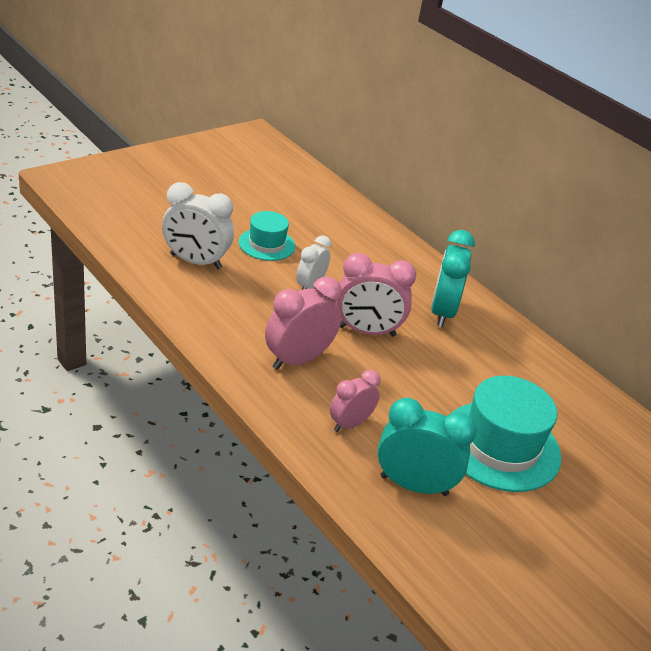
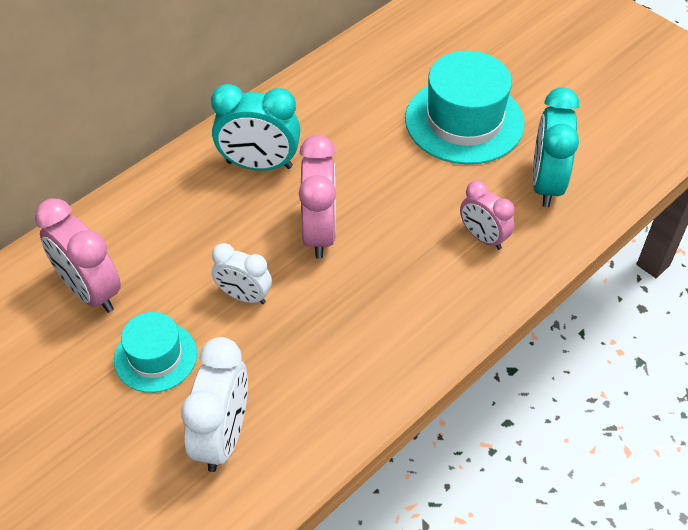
camera: 90 degrees left, 15 degrees up
(298, 360) = (396, 293): pink clock -> pink clock (90, 291)

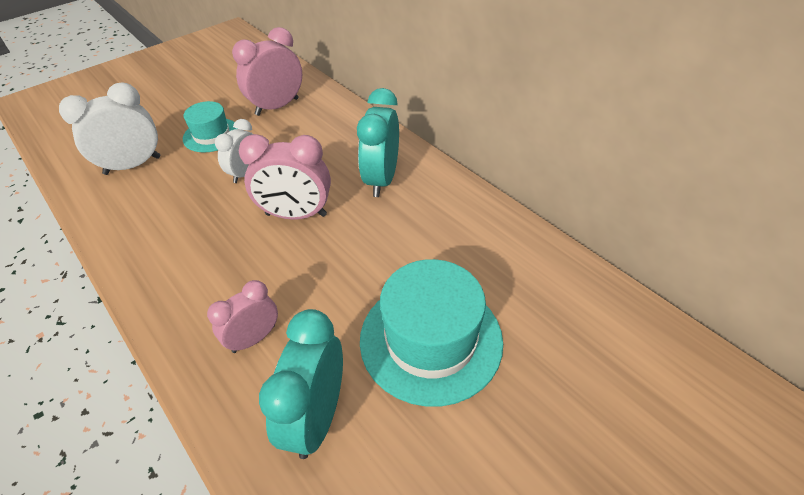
camera: 95 degrees right, 5 degrees down
(223, 436) = (133, 165): white clock -> white clock turned 135 degrees clockwise
(546, 184) = (317, 417): turquoise clock -> turquoise clock turned 90 degrees counterclockwise

